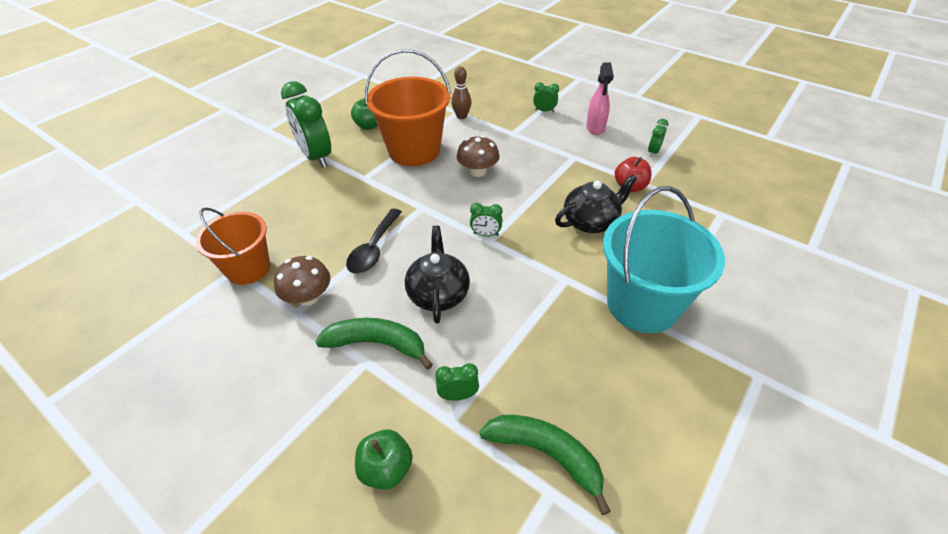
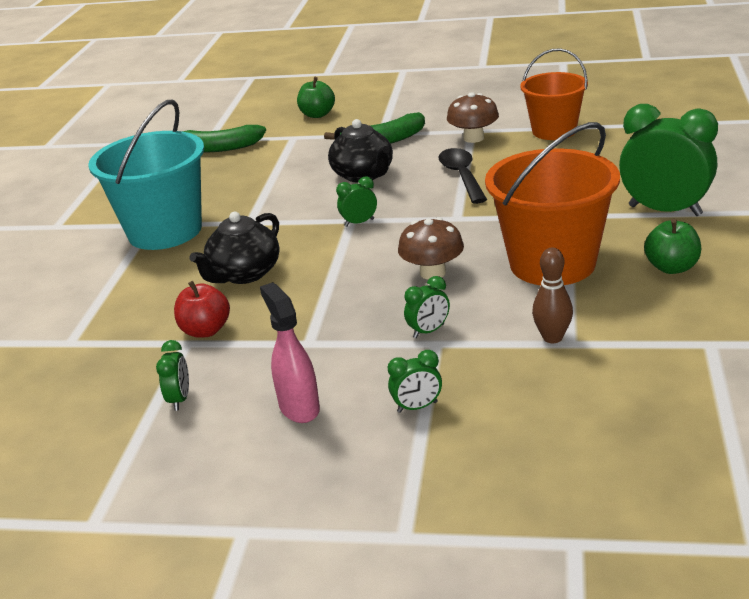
camera: 155 degrees right, 15 degrees down
(458, 395) = (296, 145): green clock -> green clock (429, 331)

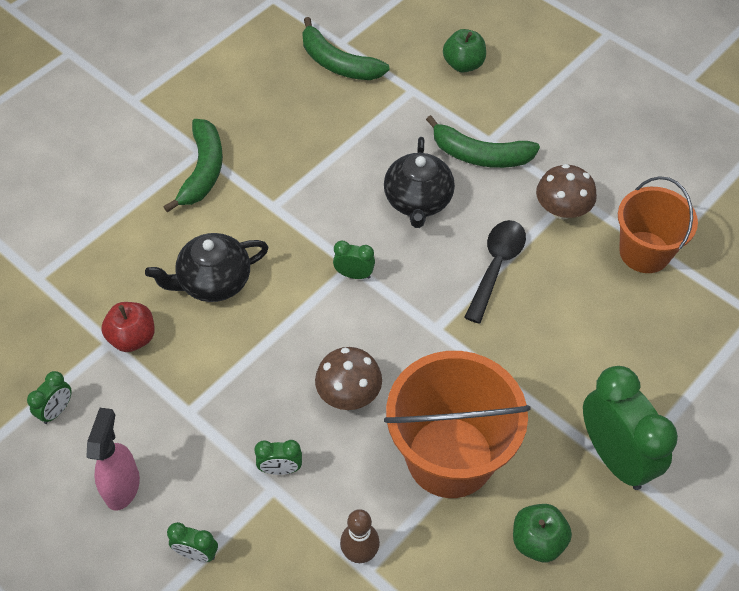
camera: 30 degrees right, 25 degrees up
(165, 231) = (203, 170): turquoise bucket -> green banana

